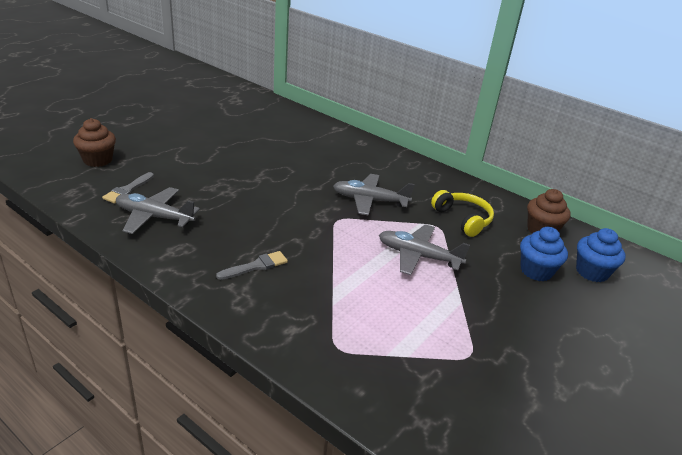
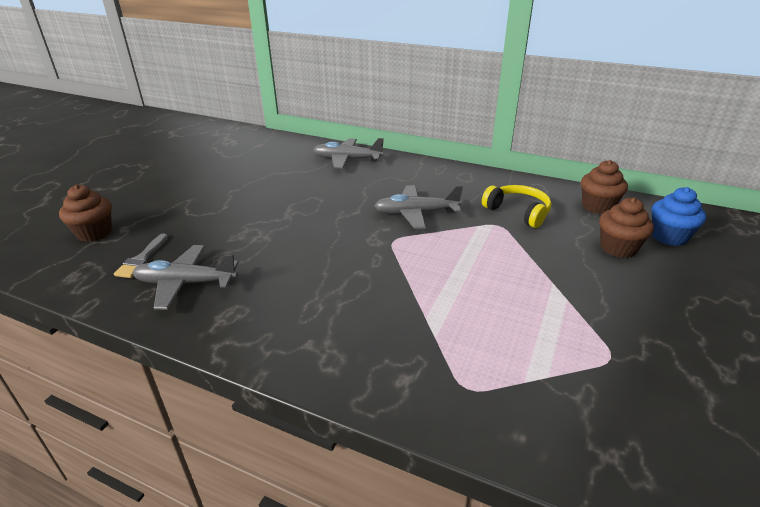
camera: 10 degrees left, 0 degrees up
(256, 266) = (328, 313): grey brush -> none
(418, 256) = (496, 260): grey plane -> grey plane (347, 159)
(536, 271) = (618, 248): blue cupcake -> brown cupcake

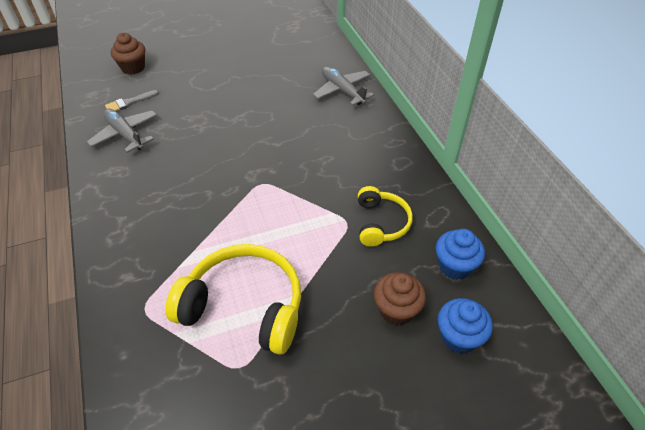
camera: 45 degrees right, 15 degrees up
(416, 213) = (310, 172): grey plane -> none
(536, 319) = (244, 306): none -> yellow headphones
(598, 206) = (454, 266): brown cupcake -> blue cupcake

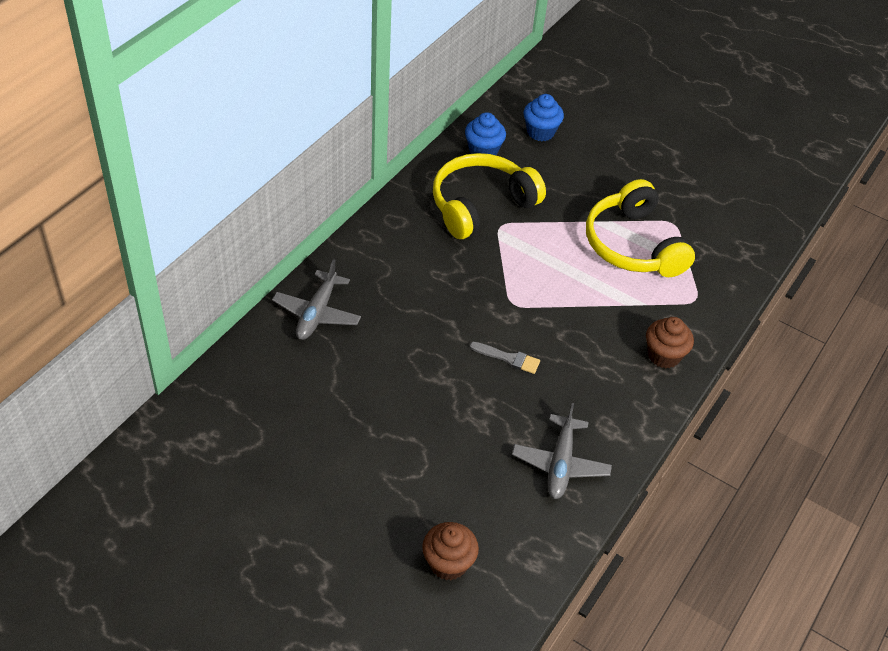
camera: 130 degrees left, 0 degrees up
(129, 102) = (511, 506): grey brush -> grey brush (508, 358)
(381, 223) = (481, 205): yellow headphones -> yellow headphones, size x1.71
(396, 310) = (551, 167): brown cupcake -> brown cupcake (664, 355)

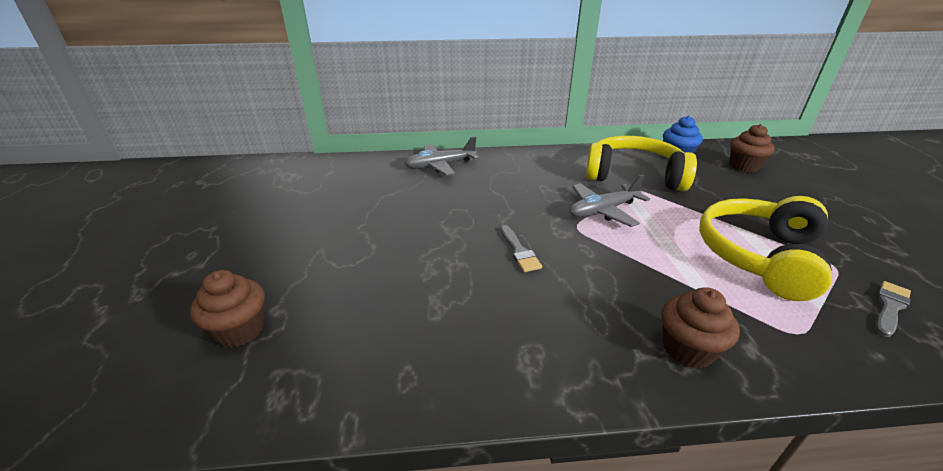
camera: 55 degrees right, 15 degrees down
(540, 132) = (743, 166): blue cupcake -> brown cupcake
(560, 464) = (439, 345): grey plane -> grey plane (603, 211)
(716, 242) = (890, 307): none -> grey brush

